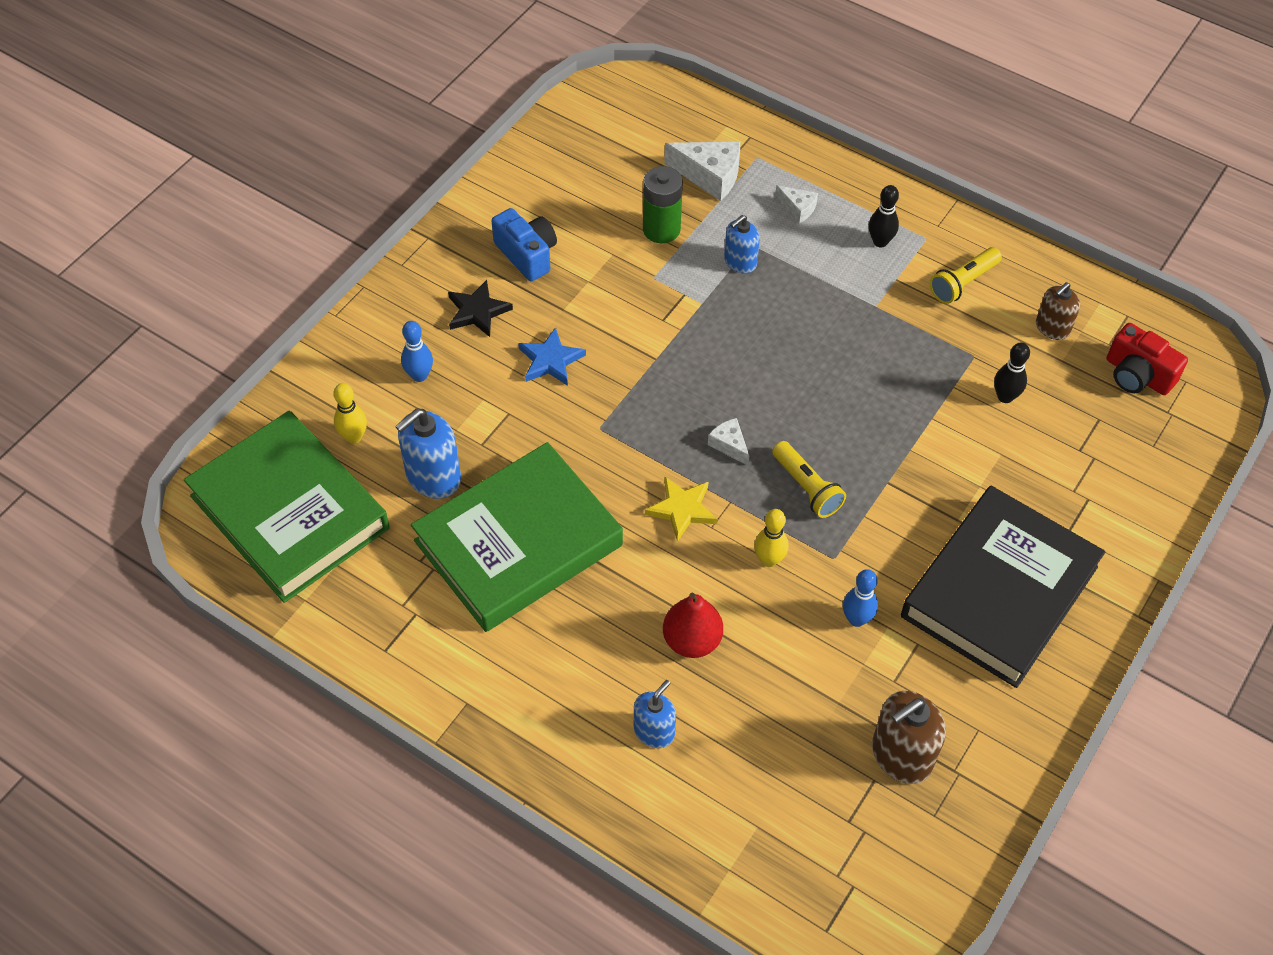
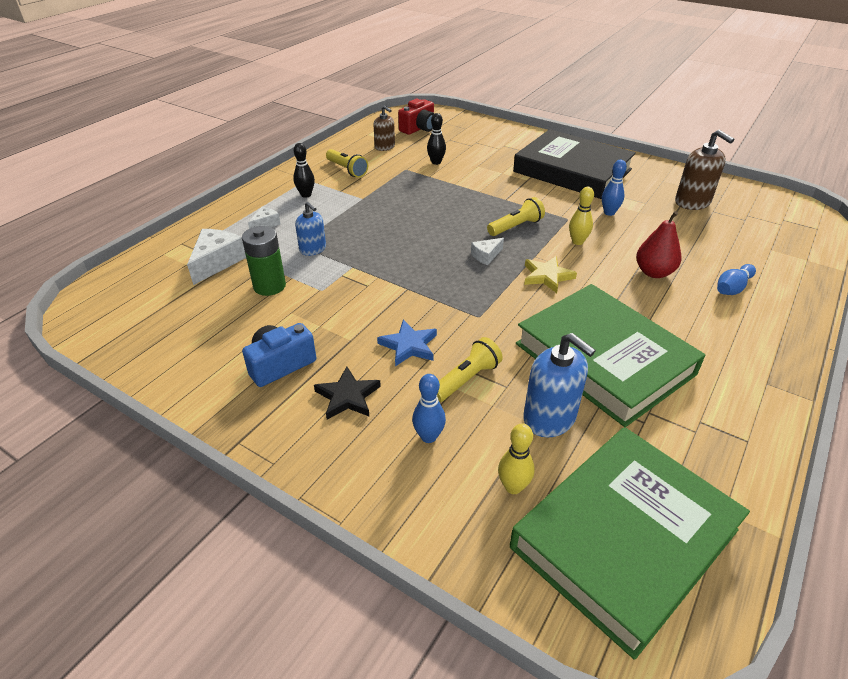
camera: 90 degrees left, 15 degrees down
(494, 410) = (466, 379): none -> yellow flashlight
(654, 731) = (732, 288): blue soap dispenser -> blue bowling pin

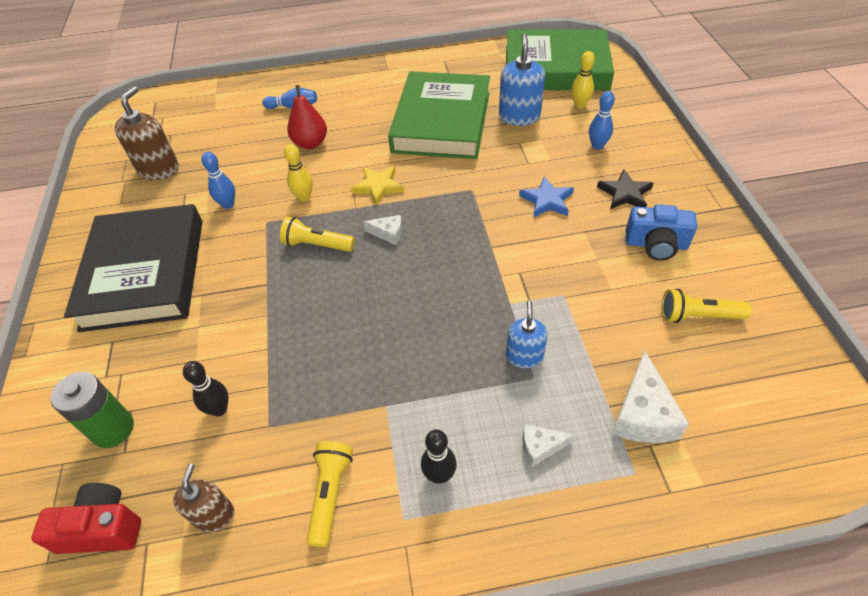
camera: 130 degrees left, 10 degrees up
(217, 262) = (642, 414): white cheese -> white cheese turned 60 degrees counterclockwise
(269, 286) = (608, 334): green battery -> green battery (113, 429)
(466, 379) = (537, 159): yellow flashlight -> yellow flashlight (698, 316)

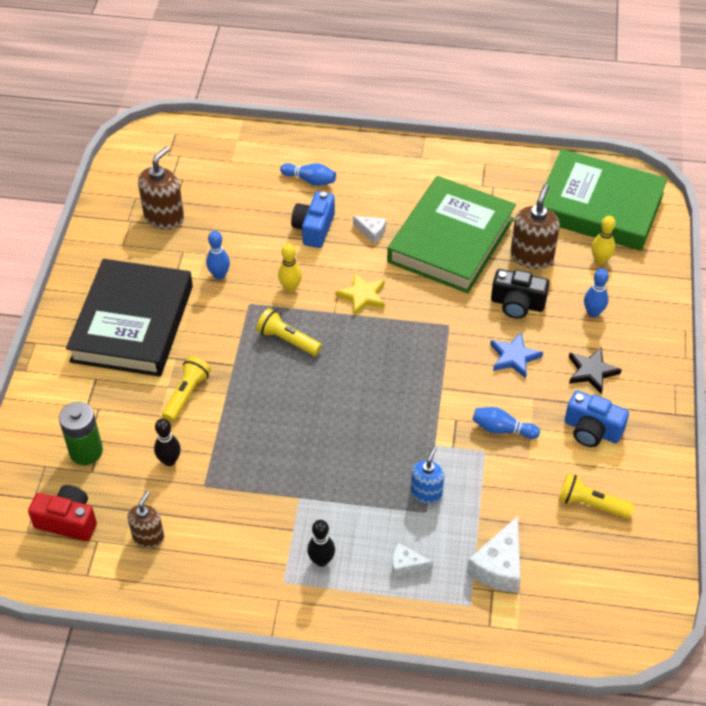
camera: 15 degrees right, 0 degrees up
(310, 143) = (314, 229): red pear -> blue camera
(330, 494) = (236, 549): yellow flashlight -> yellow flashlight (187, 395)
(388, 233) = (354, 348): white cheese -> white cheese (371, 232)
(519, 116) = (531, 256): blue soap dispenser -> brown soap dispenser
(526, 156) = (517, 304): none -> black camera
(569, 268) = (502, 429): none -> blue bowling pin

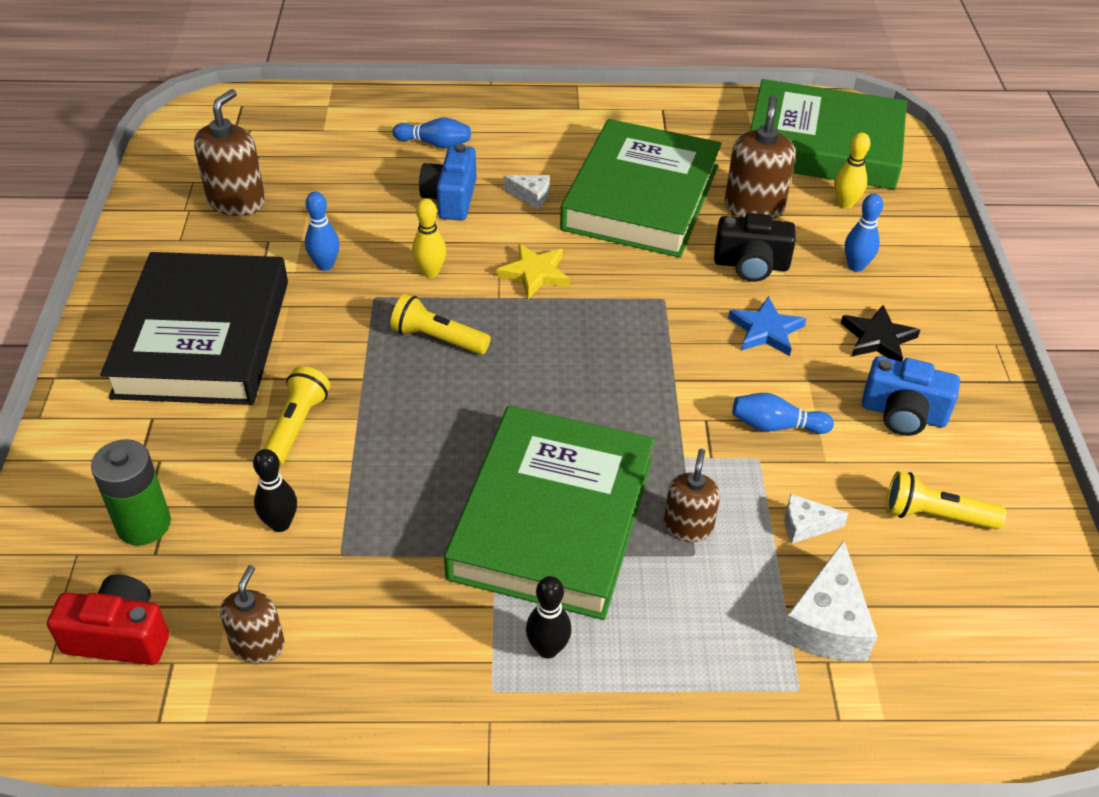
camera: 10 degrees left, 5 degrees down
(340, 477) = (553, 519): none -> green book
(406, 565) = (684, 639): white cheese -> white cheese (805, 526)
(426, 492) = (688, 526): blue soap dispenser -> brown soap dispenser

